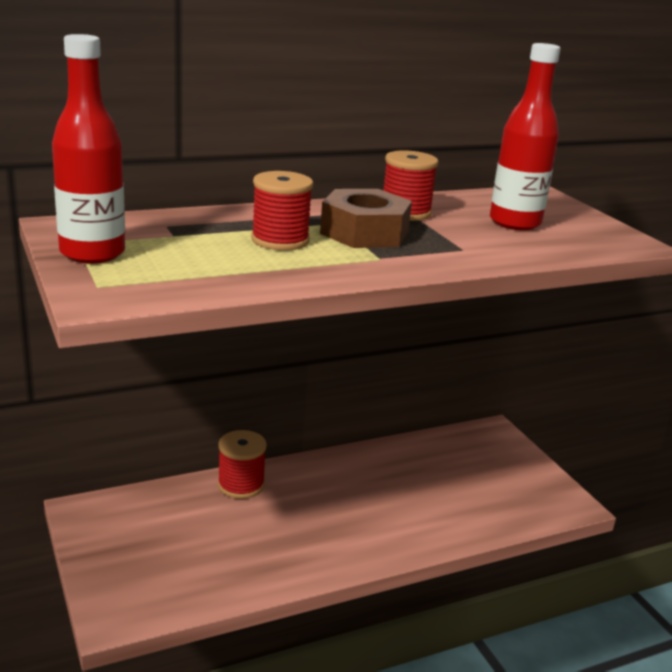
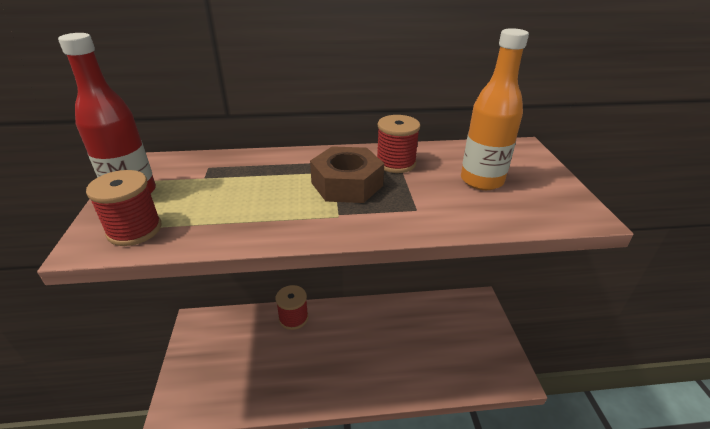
camera: 20 degrees right, 10 degrees up
(280, 240) = (275, 188): red spool -> red spool (134, 230)
(515, 223) = (481, 180): red bottle -> orange bottle

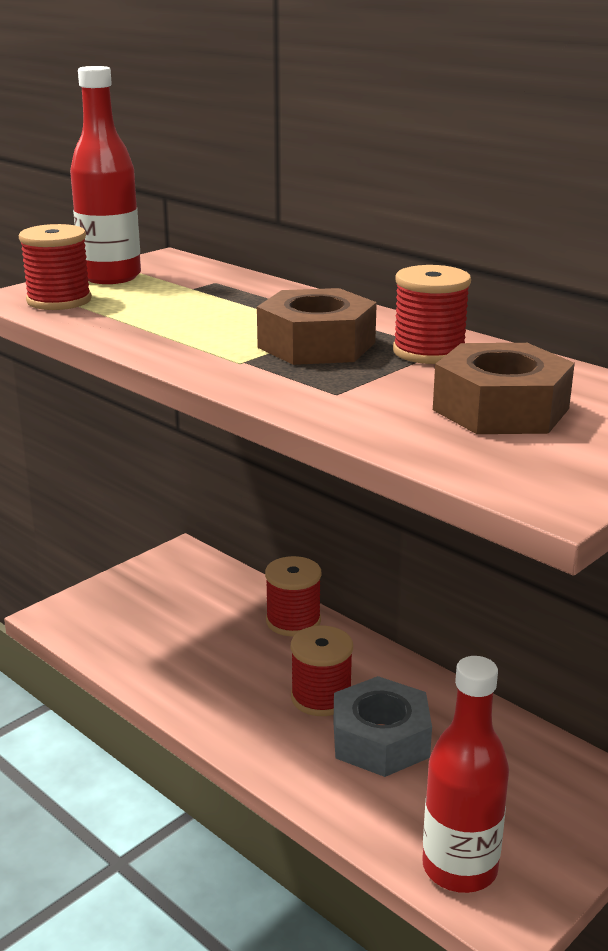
camera: 50 degrees right, 10 degrees down
(352, 345) = (321, 697): none -> red spool
(395, 345) = (380, 739): none -> grey nut
(481, 180) = (500, 409): orange bottle -> brown nut
(483, 373) = (459, 868): none -> red bottle

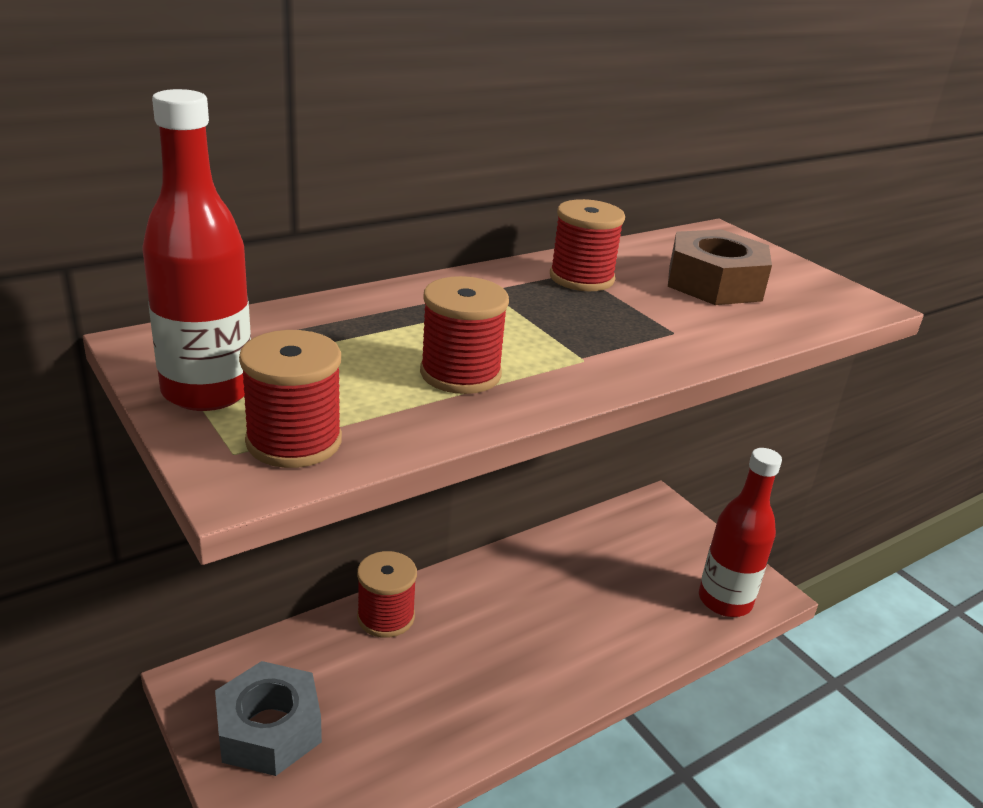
camera: 80 degrees left, 5 degrees up
(316, 345) = (547, 317): brown nut -> none
(321, 697) = (514, 625): red spool -> red spool (460, 373)
(380, 739) = (580, 603): grey nut -> grey nut (269, 729)

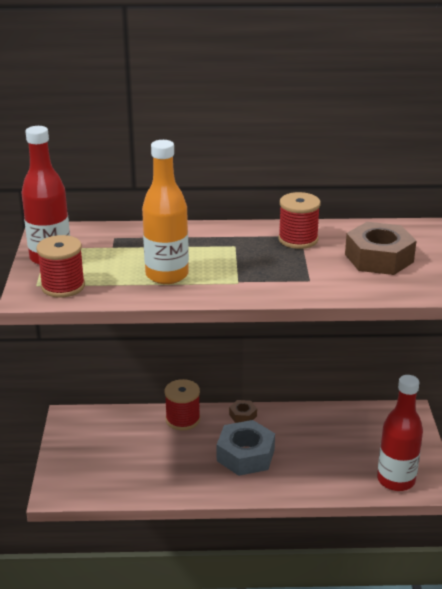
camera: 35 degrees right, 0 degrees up
(269, 729) = (87, 449): grey nut -> grey nut (245, 455)
(460, 373) = (167, 275): red spool -> orange bottle
(465, 579) = (243, 415): none -> brown nut

